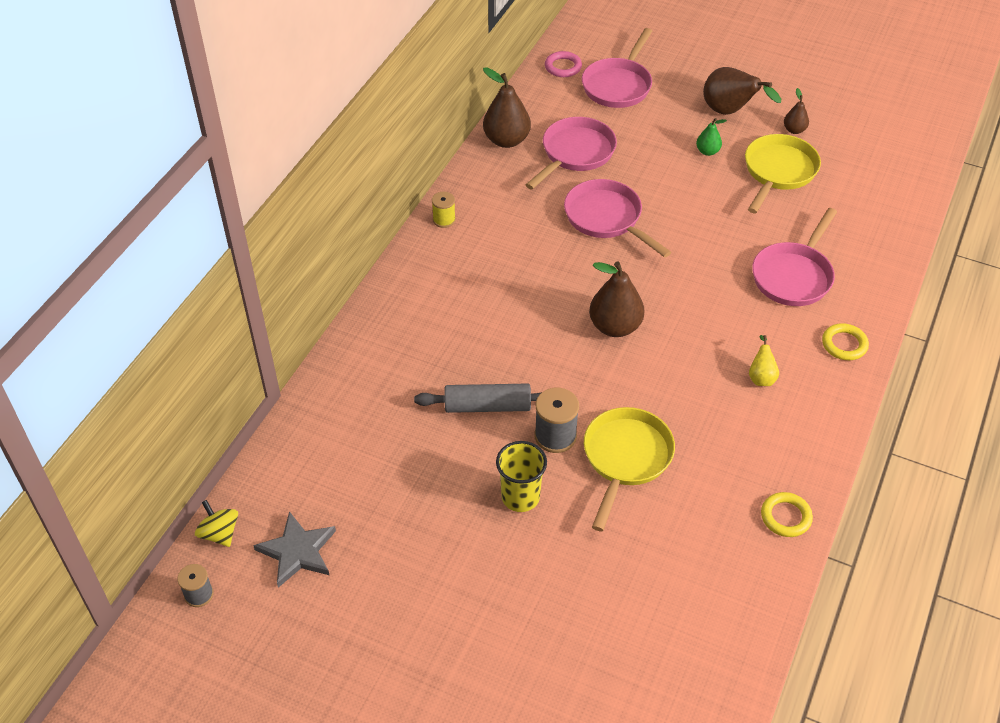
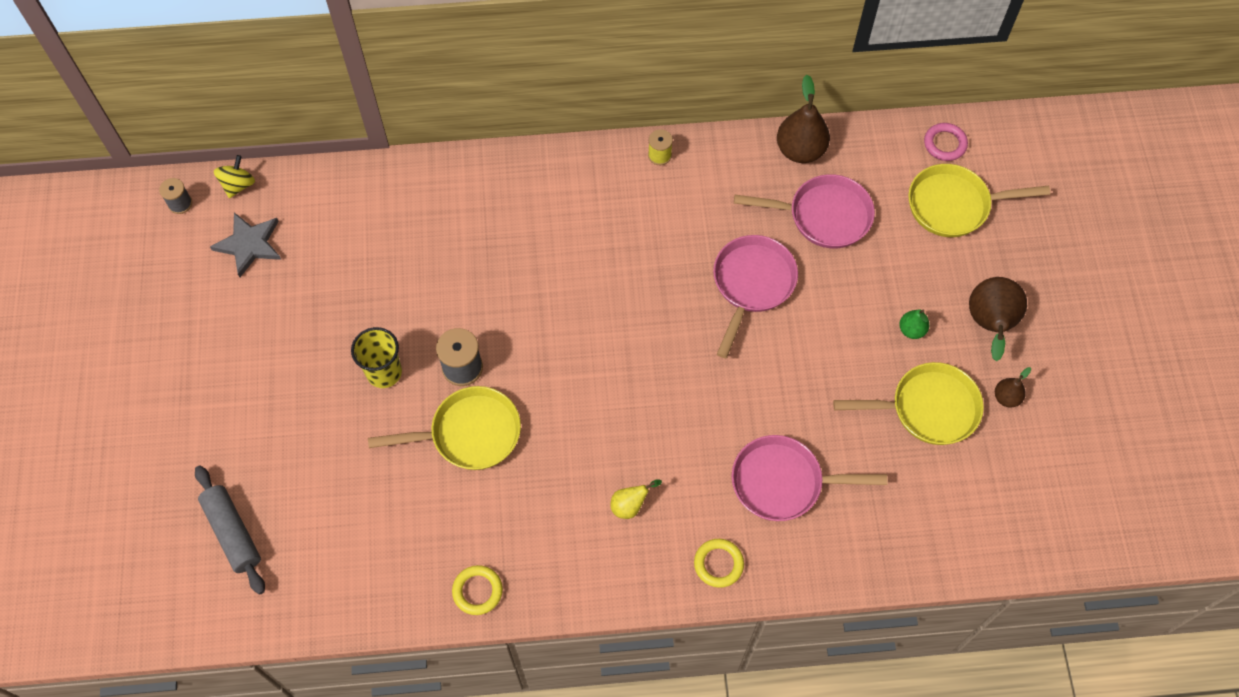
camera: 60 degrees right, 15 degrees up
(487, 406) = (464, 300): grey rolling pin -> grey rolling pin (233, 533)
(615, 327) = (616, 355): brown pear -> none
(618, 85) = (954, 205): pink pan -> yellow pan

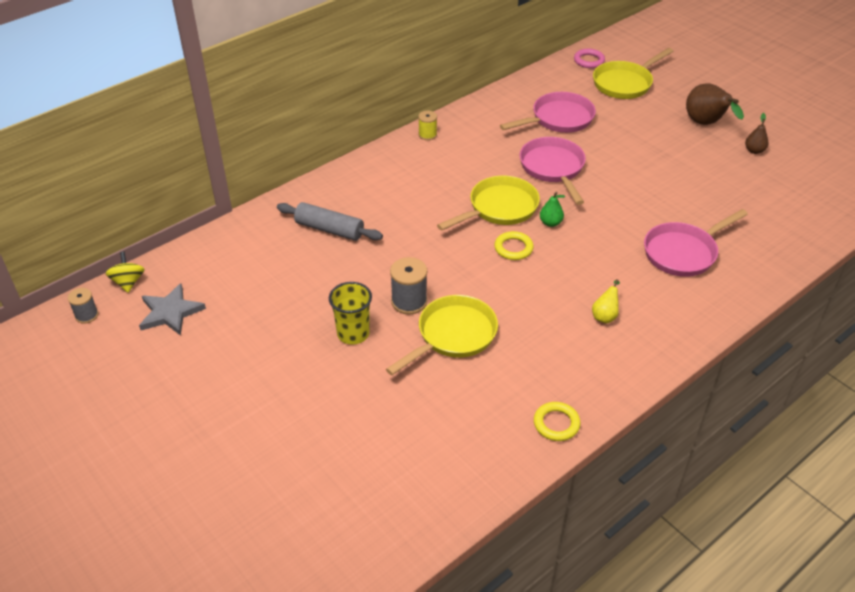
camera: 35 degrees left, 20 degrees down
(233, 533) = (327, 499): grey rolling pin -> grey rolling pin (329, 229)
(718, 564) = (694, 315): yellow ring -> yellow ring (513, 248)
(800, 150) = (511, 97): brown pear -> none
(911, 330) = (668, 146): green pear -> green pear (550, 223)
(928, 408) = (720, 176): yellow pan -> yellow pan (499, 208)

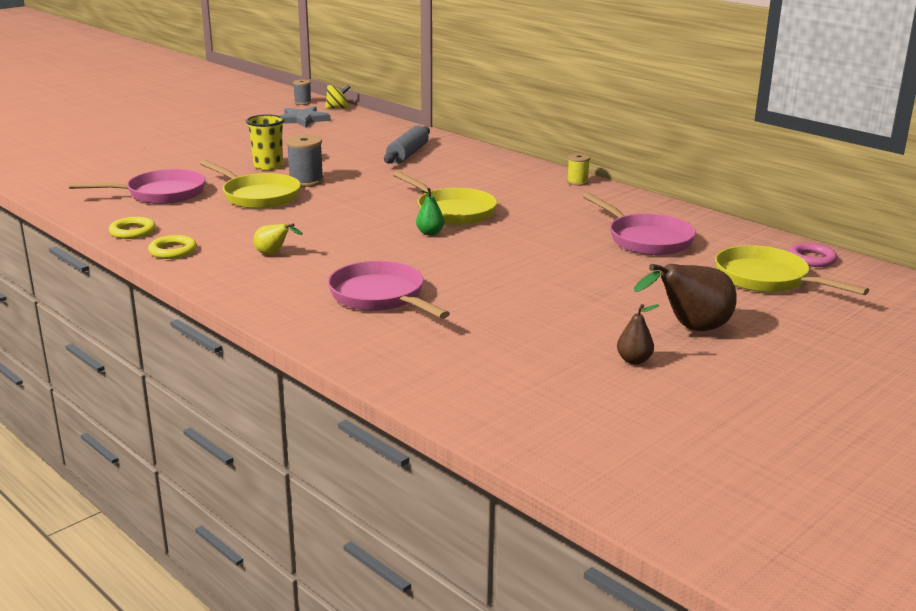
camera: 85 degrees right, 20 degrees down
(513, 248) = (384, 217): yellow ring -> yellow ring (173, 251)
(553, 168) = (536, 235): pink pan -> pink pan (160, 194)

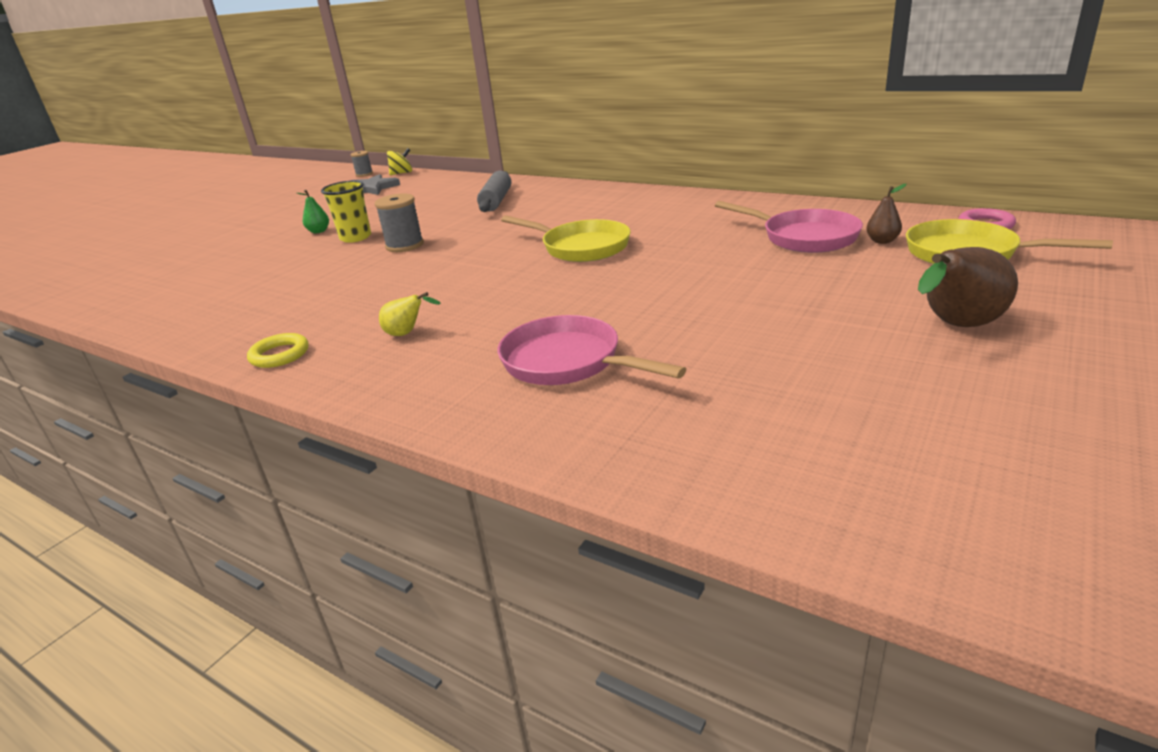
camera: 10 degrees left, 5 degrees up
(132, 232) = (221, 340): yellow ring -> none
(160, 194) = (244, 289): pink pan -> none
(258, 196) = (358, 270): yellow pan -> none
(430, 233) = (573, 274): green pear -> green pear (319, 231)
(577, 182) = (684, 196): yellow spool -> none
(634, 360) = (937, 382): brown pear -> brown pear (882, 241)

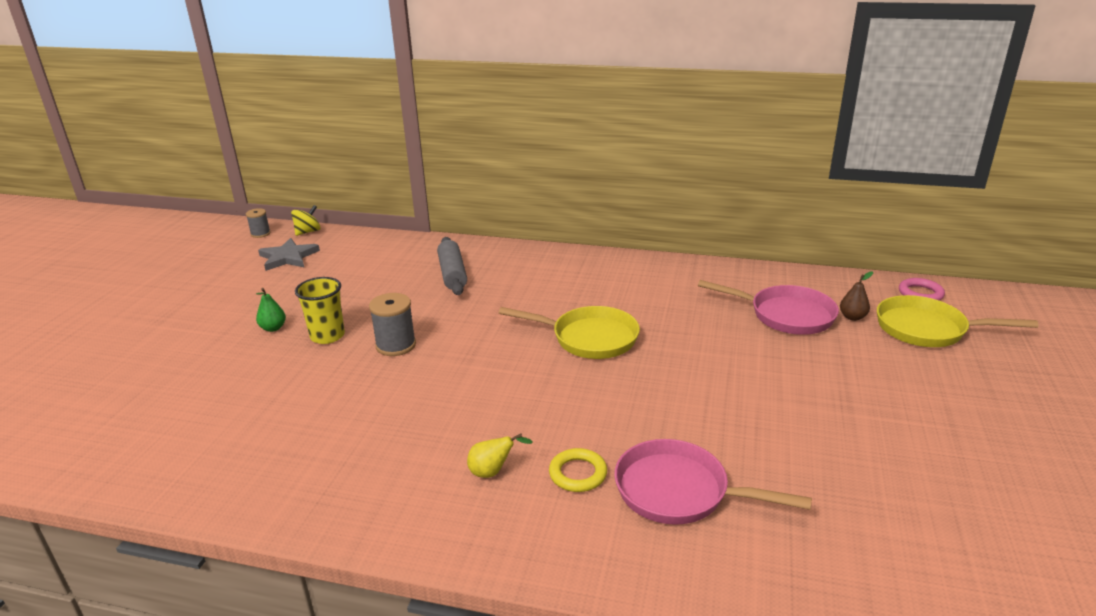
camera: 20 degrees left, 0 degrees up
(279, 355) = (371, 517): yellow ring -> yellow ring (578, 474)
(956, 326) = (964, 415): brown pear -> none

